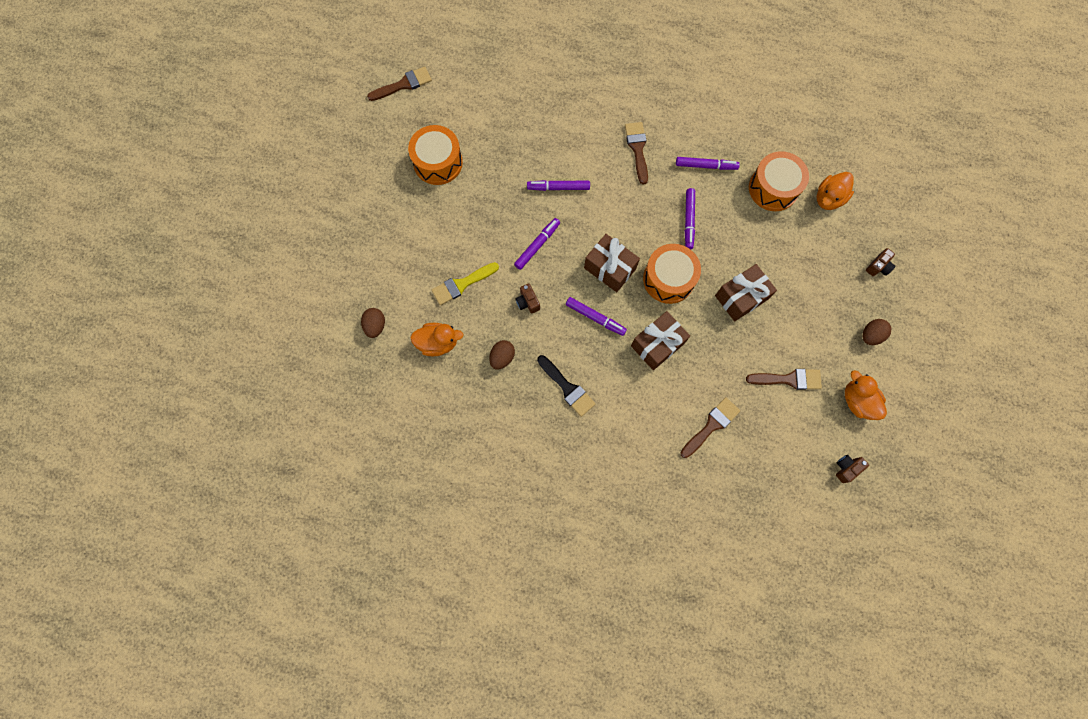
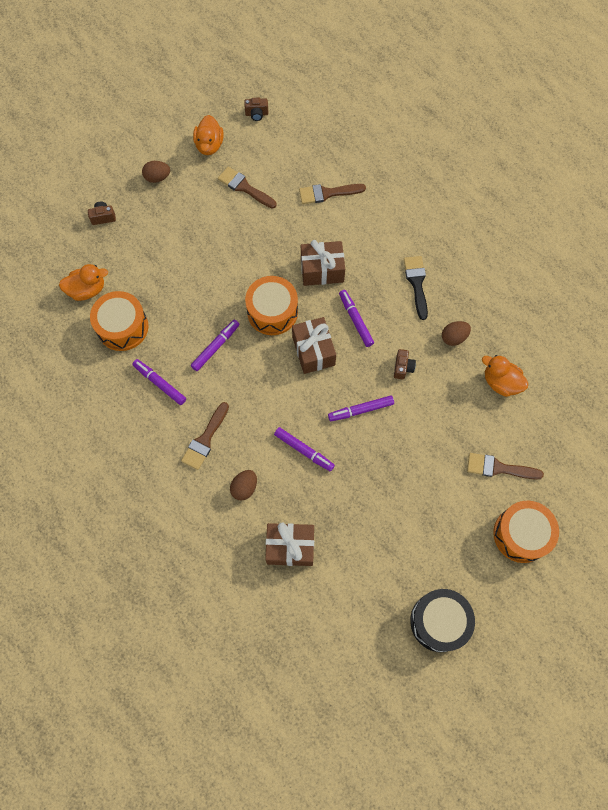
camera: 145 degrees left, 5 degrees down
(375, 326) = (547, 431): brown egg -> brown egg (244, 488)
(381, 136) = (439, 621): none -> black drum
(403, 84) = (380, 669): brown brush -> brown brush (498, 468)
(438, 162) = (399, 552): orange drum -> orange drum (521, 534)
(462, 284) = (450, 419): yellow brush -> none
(741, 297) = (228, 262): brown gift -> brown gift (290, 547)

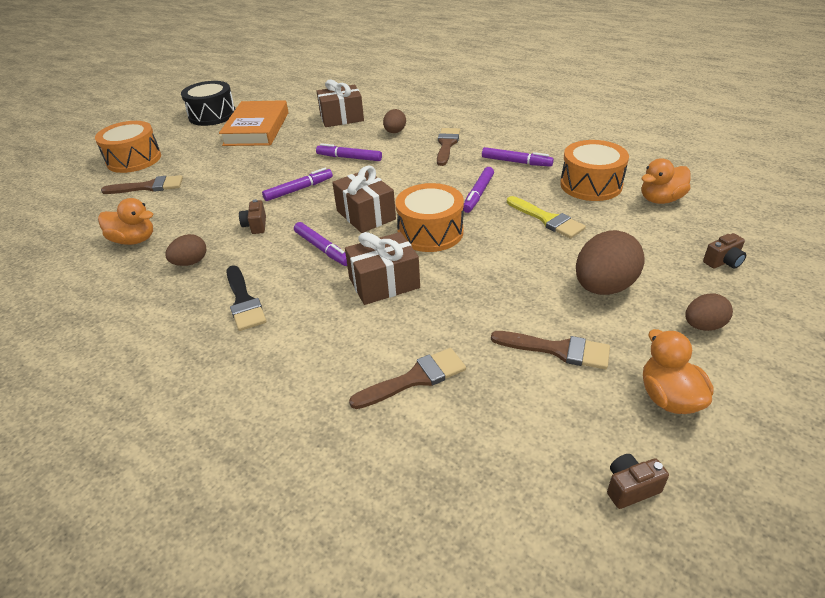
camera: 165 degrees right, 30 degrees down
(182, 297) = (547, 219): none -> yellow brush
(189, 221) = (603, 287): none -> brown egg
(388, 559) = (257, 128): none -> orange book

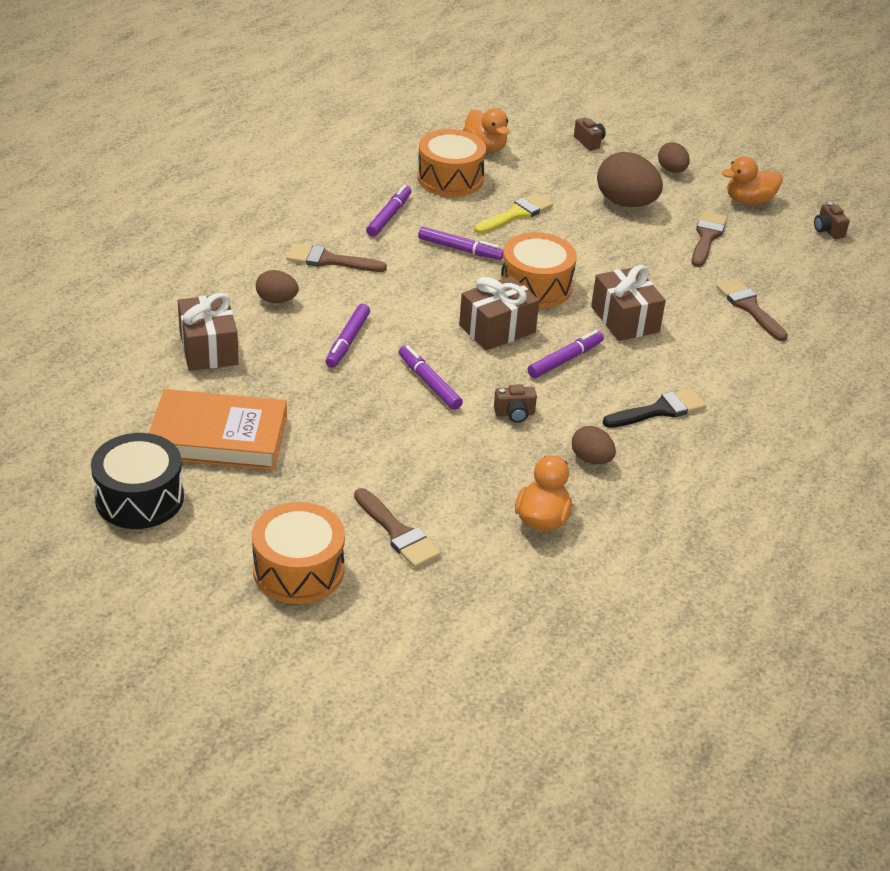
camera: 95 degrees left, 0 degrees up
(149, 187) = (398, 533): brown brush -> brown brush turned 150 degrees clockwise

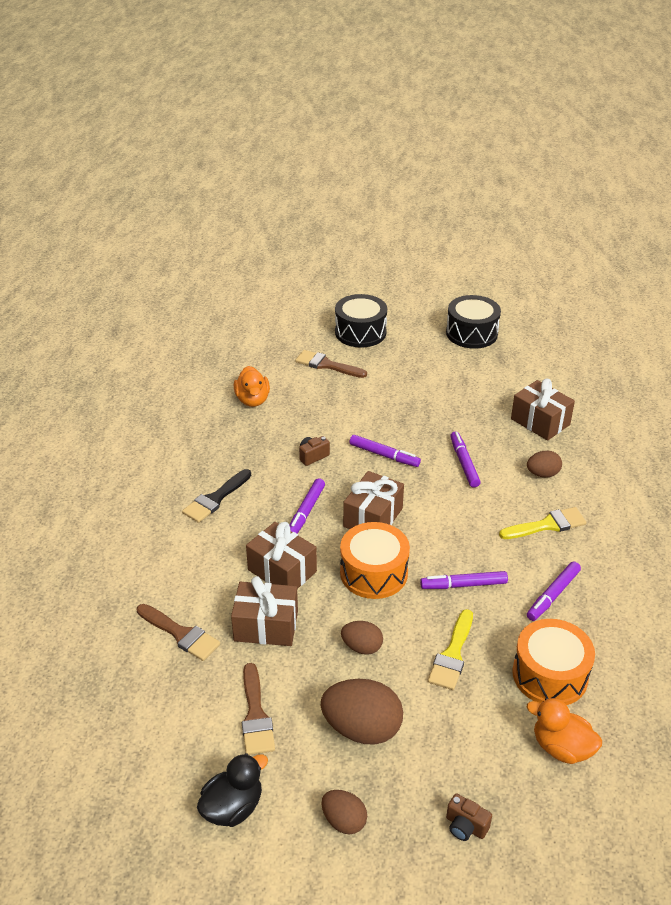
camera: 155 degrees right, 0 degrees up
(218, 437) = (470, 375): orange book -> none
(298, 570) = (360, 332): orange drum -> black drum
(329, 260) = (547, 525): brown brush -> yellow brush
(389, 216) = (553, 595): purple marker -> purple marker turned 45 degrees clockwise
(591, 459) = (244, 445): brown egg -> brown egg (362, 647)
(666, 285) = (266, 626): none -> brown gift
(749, 201) = (233, 807): orange duck -> black duck
(828, 230) = (127, 797): brown camera -> none

